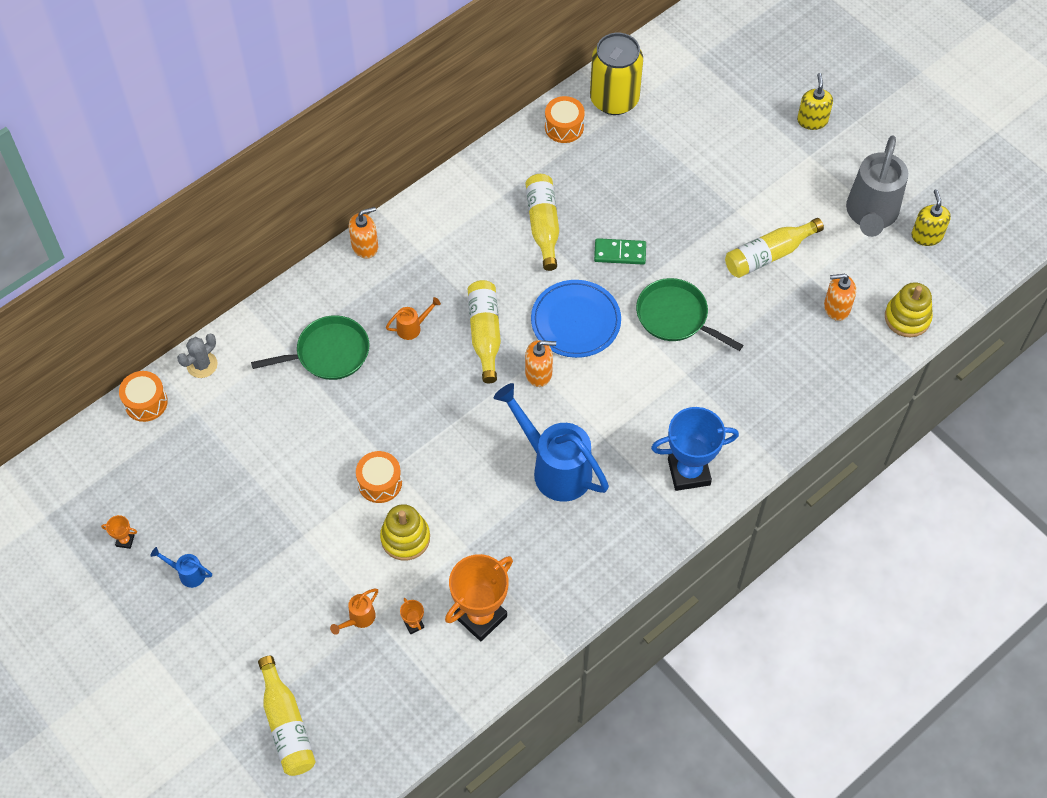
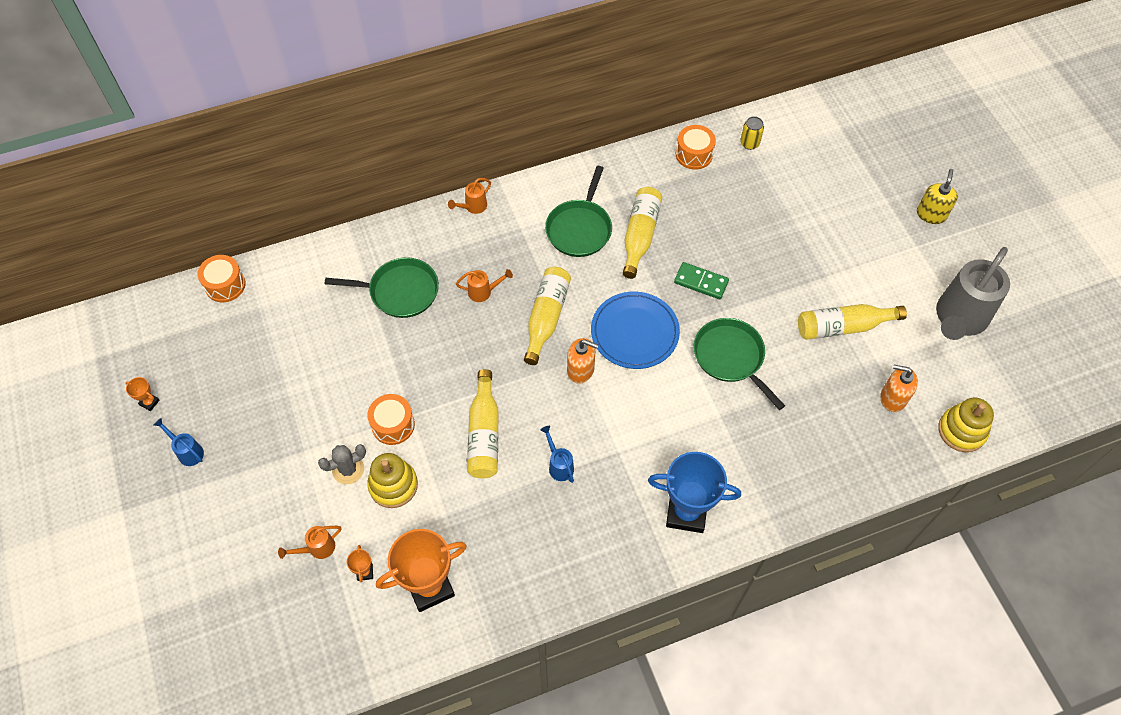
camera: 20 degrees right, 0 degrees up
(202, 365) = (287, 267): grey cactus -> grey cactus (348, 469)
(287, 725) = (207, 629): yellow bottle -> yellow bottle (484, 434)
(365, 246) = (473, 207): orange soap dispenser -> orange watering can
(481, 236) = (579, 229): none -> green pan
(555, 468) = (559, 465): blue watering can -> blue watering can, size x0.43
(614, 99) = (749, 143): yellow can -> yellow can, size x0.42
(926, 236) = (1009, 356): yellow soap dispenser -> none

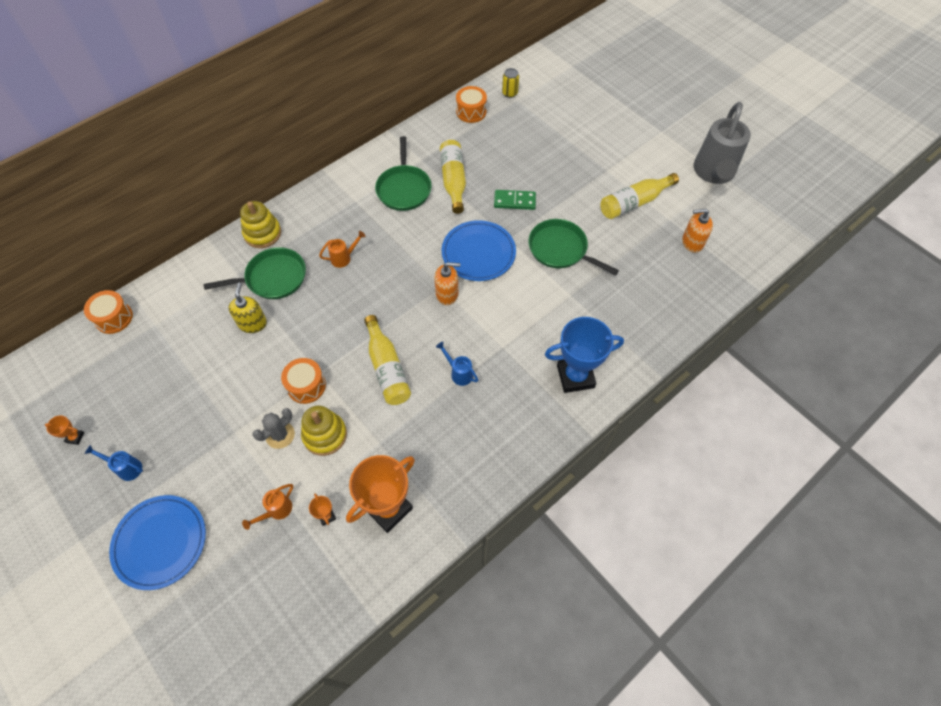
camera: 20 degrees left, 0 degrees up
(196, 540) = (160, 542): none -> blue plate
(473, 207) = (310, 196): orange watering can -> none
(546, 318) = (403, 263): yellow bottle -> none
(931, 214) = (662, 107): yellow soap dispenser -> yellow soap dispenser (252, 323)
(961, 431) = (751, 250): yellow stacking toy -> yellow stacking toy (262, 233)

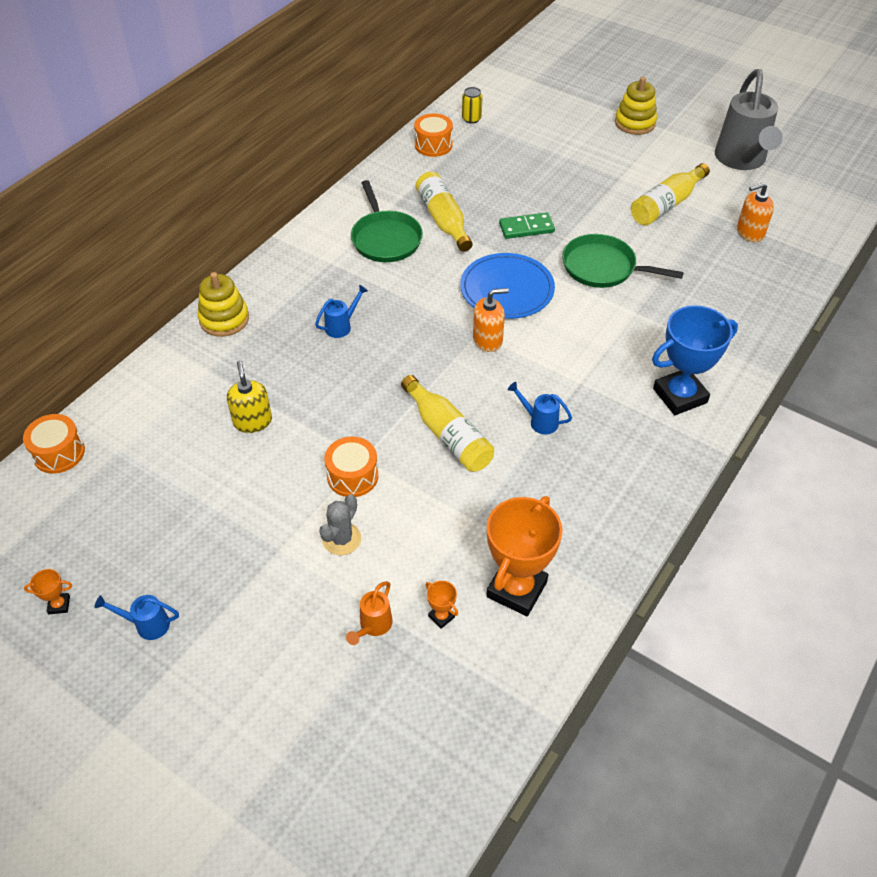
camera: 15 degrees left, 10 degrees down
(160, 542) = (230, 701): blue plate -> none
(273, 278) = (258, 365): green pan -> none
(325, 435) = (400, 526): yellow stacking toy -> yellow stacking toy (635, 123)
(344, 258) = (341, 326): orange watering can -> blue watering can

